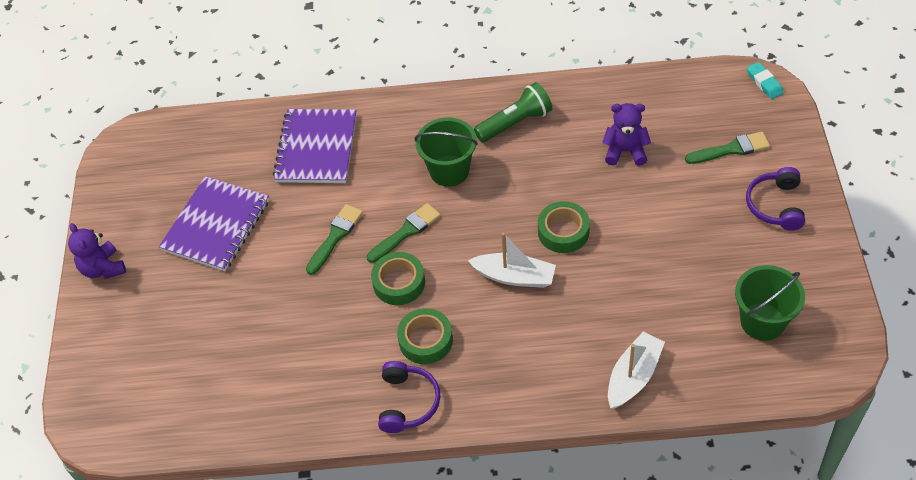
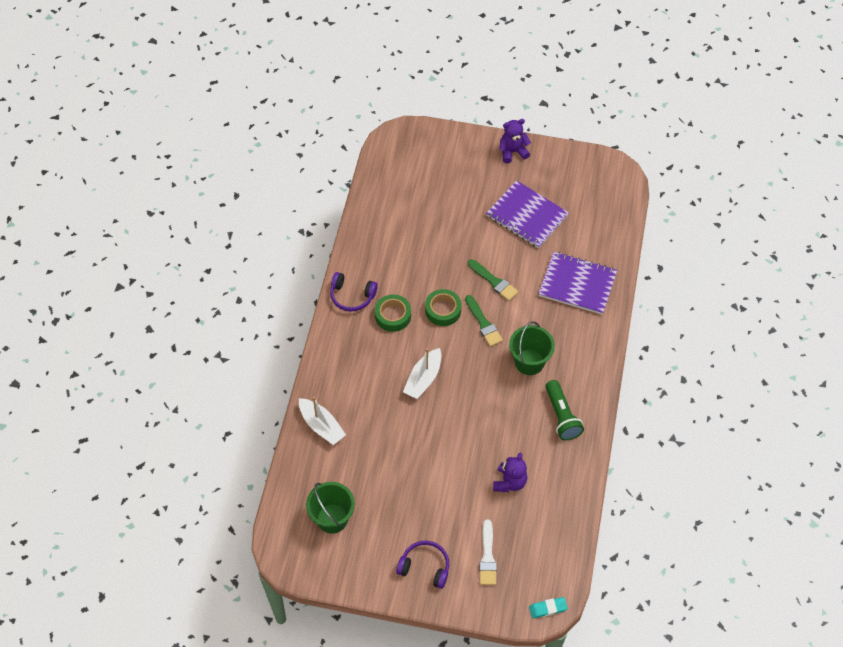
camera: 100 degrees right, 5 degrees up
(563, 232) = (450, 419): green tape -> none
(731, 149) = (487, 557): green brush -> white brush

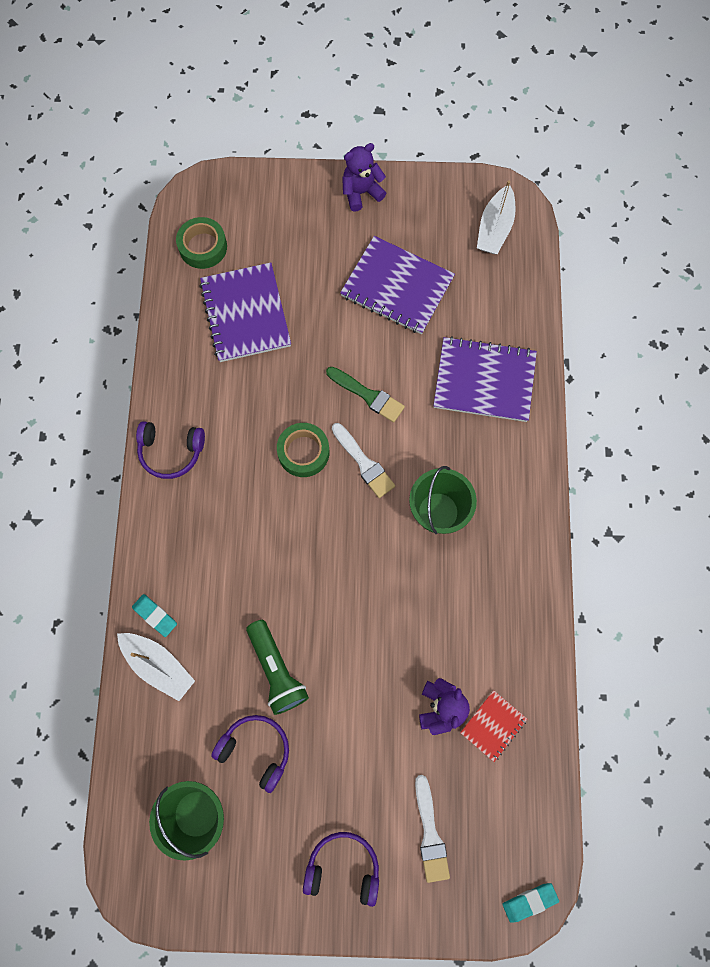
camera: 10 degrees left, 15 degrees up
(324, 395) = (155, 615): none -> turquoise eraser
(378, 487) = (256, 750): none -> purple headphones
(393, 316) = (234, 472): green tape -> green tape (203, 247)
(418, 217) = (245, 314): none -> purple notebook
(423, 379) = (293, 565): white boat -> white boat (494, 228)
(483, 323) = (364, 463): green brush -> white brush
(543, 499) = (493, 725): none -> red notebook
(561, 416) = (497, 590): green flashlight -> green flashlight (276, 670)

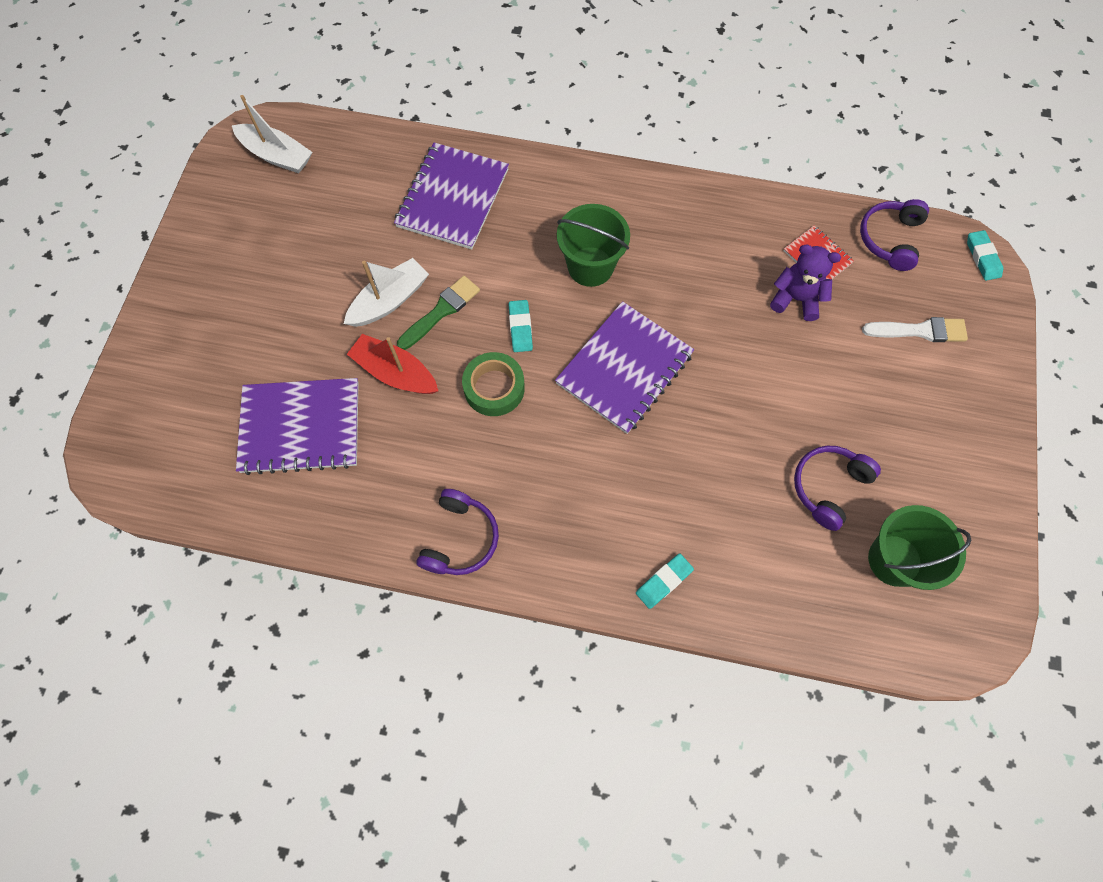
camera: 80 degrees left, 5 degrees down
(158, 665) = (724, 584): white boat -> white boat (390, 300)
(203, 247) = (191, 466): green tape -> none
(276, 670) = (742, 453): green flashlight -> none
(304, 372) = (395, 372): none -> red boat
(343, 868) = (952, 416): purple headphones -> purple headphones (890, 239)
(361, 192) = (182, 277): purple teddy bear -> none
(364, 463) = (520, 328): white brush -> turquoise eraser
(397, 287) = (317, 260): purple notebook -> purple notebook (624, 369)

